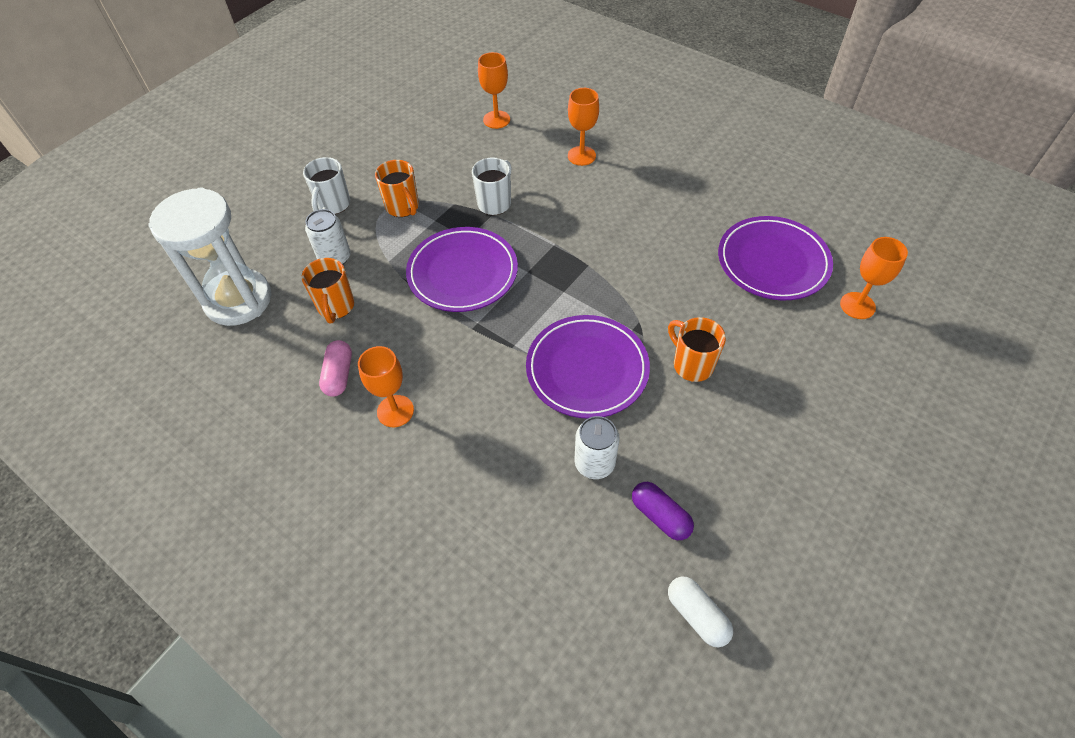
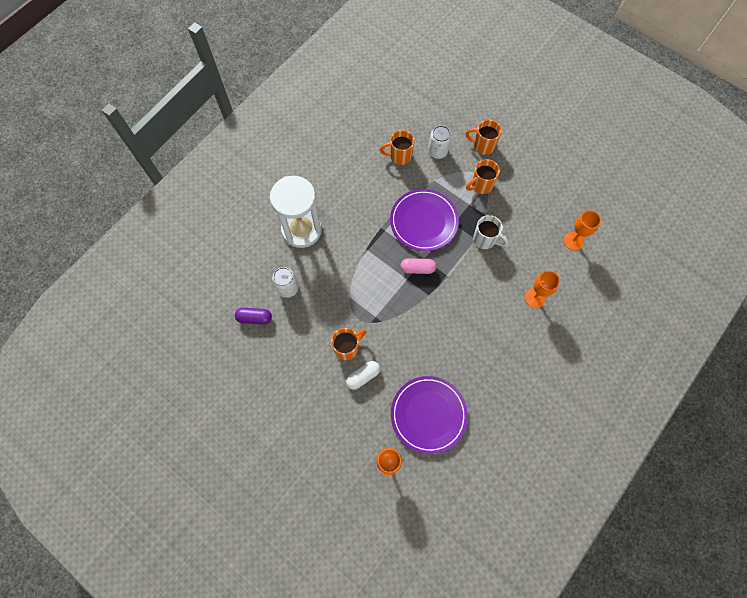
camera: 90 degrees right, 15 degrees up
(238, 300) = (406, 108): white hourglass -> white hourglass (301, 230)
(333, 205) = (483, 146): white mug -> orange mug
(339, 375) = (352, 163): pink capsule -> pink capsule (417, 268)
(395, 411) = (328, 191): orange goblet -> none
(587, 369) = (348, 288): purple plate -> none
(660, 516) = (254, 318): purple capsule -> purple capsule turned 45 degrees clockwise
(697, 615) = (203, 328): white capsule -> white capsule (363, 376)

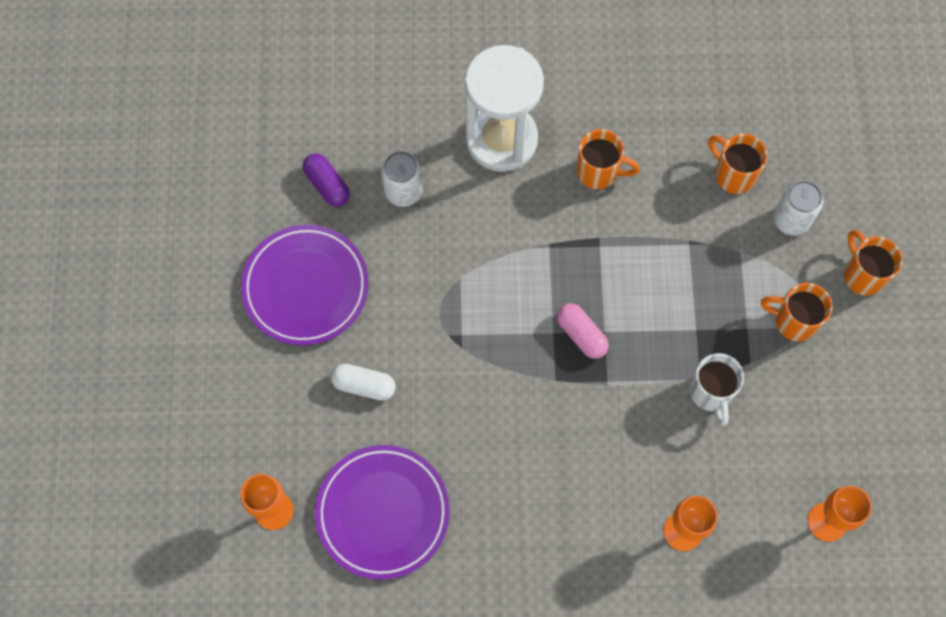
camera: 50 degrees right, 0 degrees up
(347, 348) = (386, 333): orange mug -> orange mug (598, 172)
(423, 221) = (661, 287): purple plate -> purple plate (306, 287)

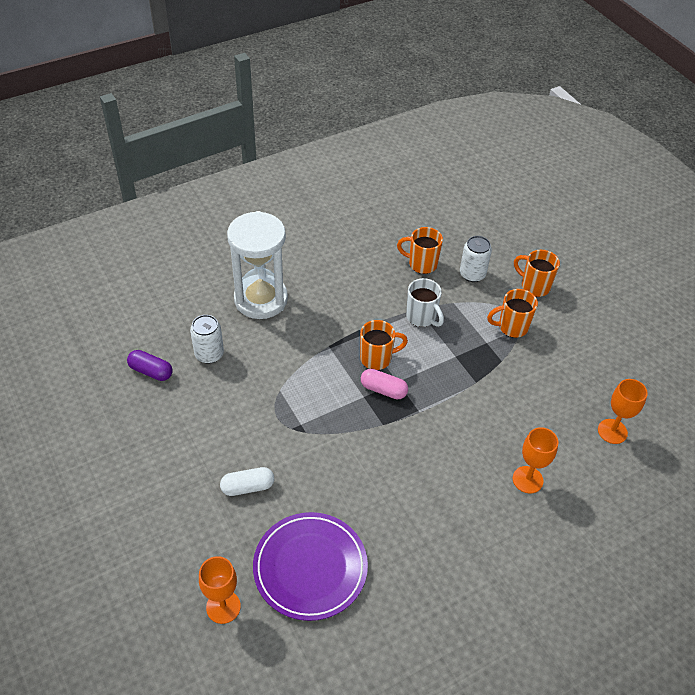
camera: 30 degrees left, 20 degrees down
(306, 287) = (168, 441): purple plate -> none
(598, 172) = (336, 294): orange mug -> orange mug (377, 358)
(710, 393) = (489, 388): white mug -> white mug (421, 317)

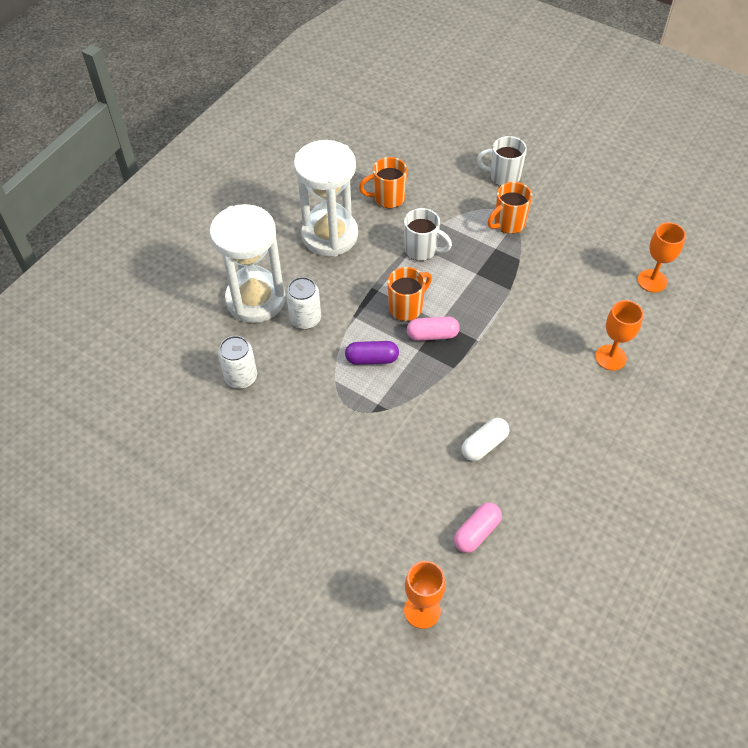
camera: 25 degrees left, 5 degrees up
(151, 371) = (193, 422): purple capsule -> purple capsule (372, 359)
(247, 487) = (368, 487): white capsule -> white capsule (484, 445)
(310, 568) = (476, 532): purple plate -> pink capsule
(353, 274) = (330, 235): none -> white hourglass
(472, 274) = (441, 188): white can -> white can (305, 319)
(534, 286) = (503, 177): orange mug -> white mug

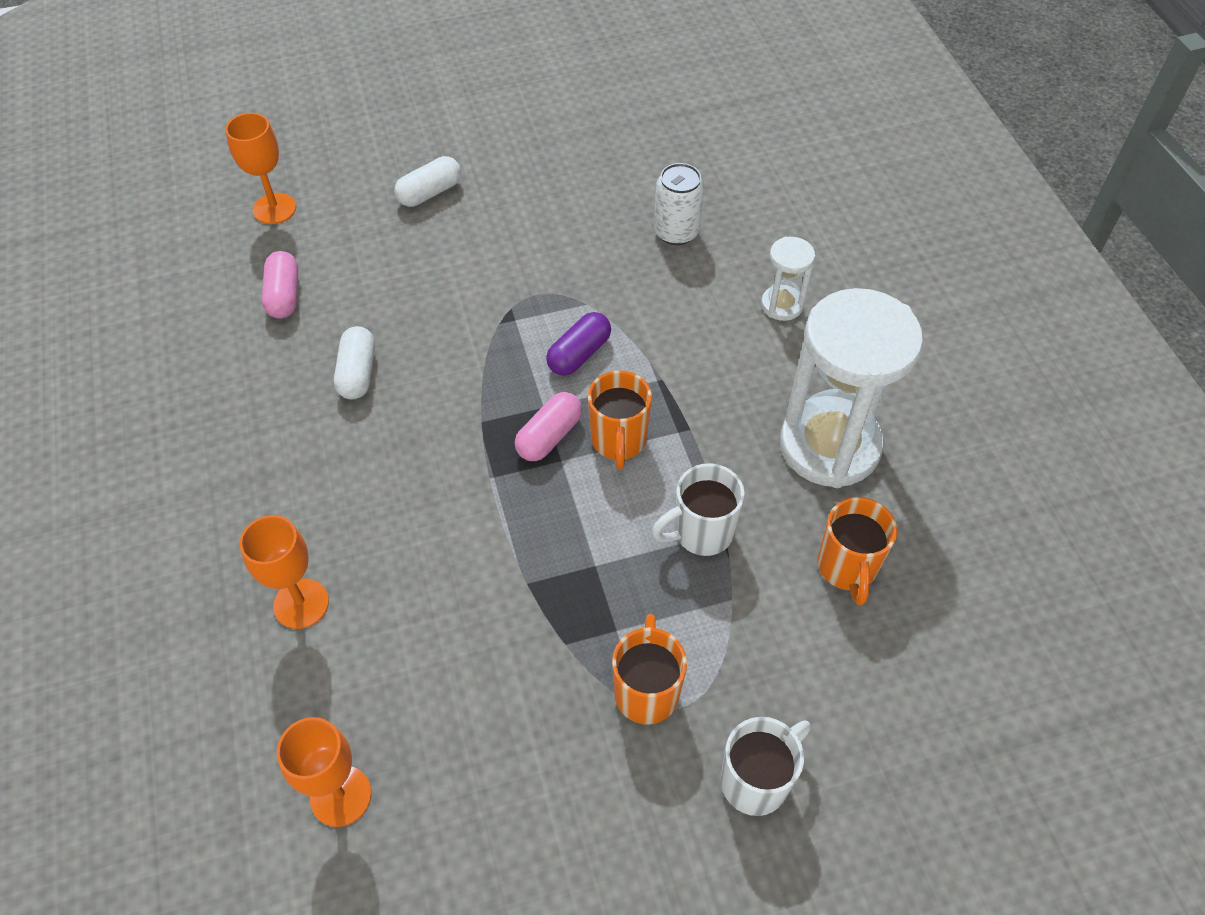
camera: 130 degrees right, 0 degrees up
(255, 300) = (782, 305): white hourglass -> white hourglass, size x0.46
(305, 319) = (704, 332): white can -> none
(323, 529) = (430, 193): none -> white capsule
(388, 198) = (847, 568): orange mug -> orange mug turned 150 degrees clockwise

